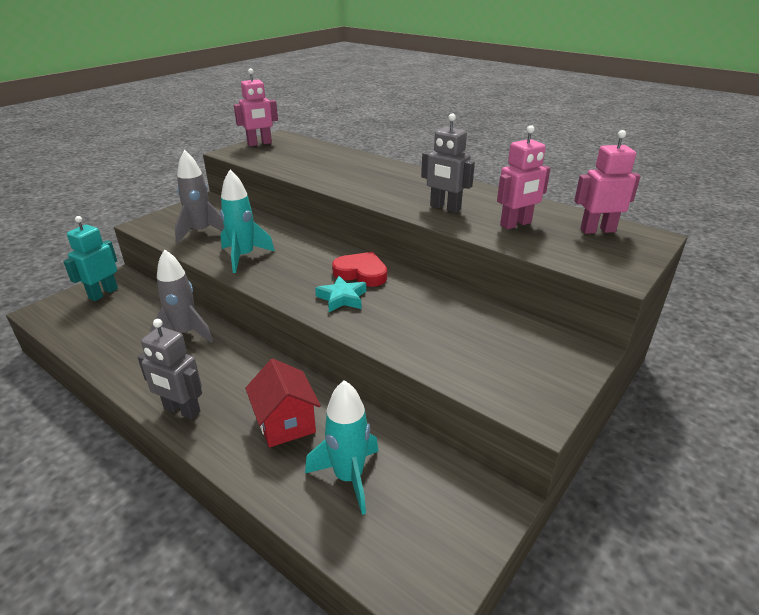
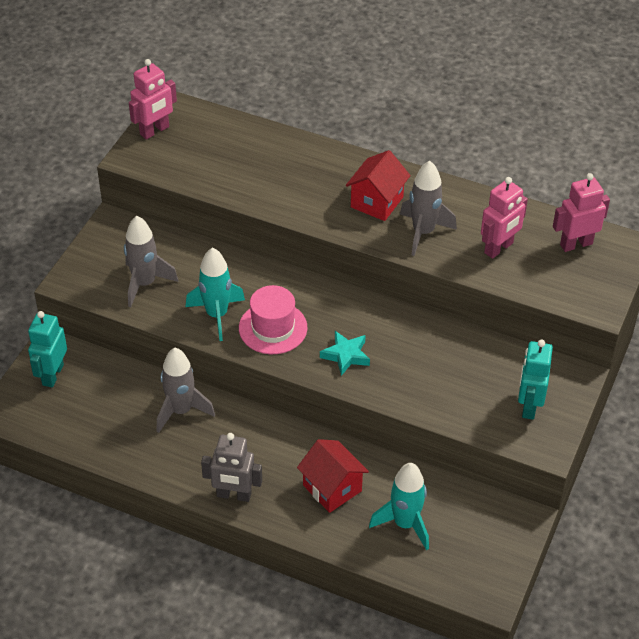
camera: 15 degrees left, 15 degrees up
(286, 271) = (273, 328): none -> pink hat
(361, 273) = (350, 317): red heart -> none
(411, 189) = (377, 202): none -> red house
(445, 208) = (423, 232): grey robot -> grey rocket
(524, 368) = (529, 406): none -> turquoise robot

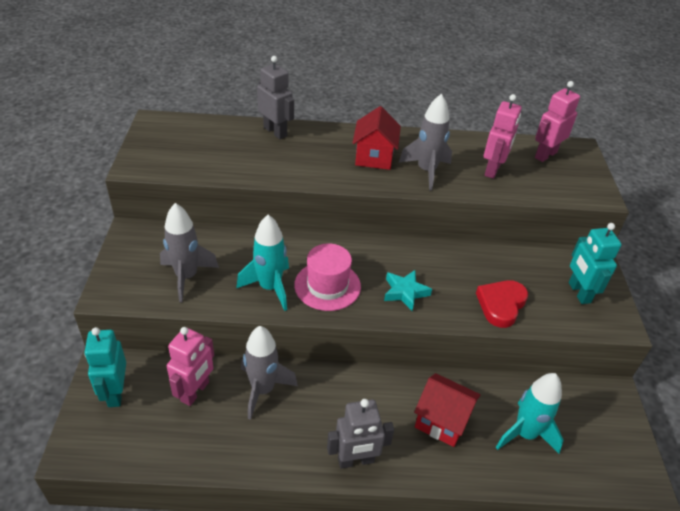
camera: 25 degrees left, 5 degrees down
(155, 131) = (149, 141): pink robot -> pink robot (195, 392)
(288, 146) = (275, 132): none -> grey robot
(435, 394) = (501, 305): none -> red heart

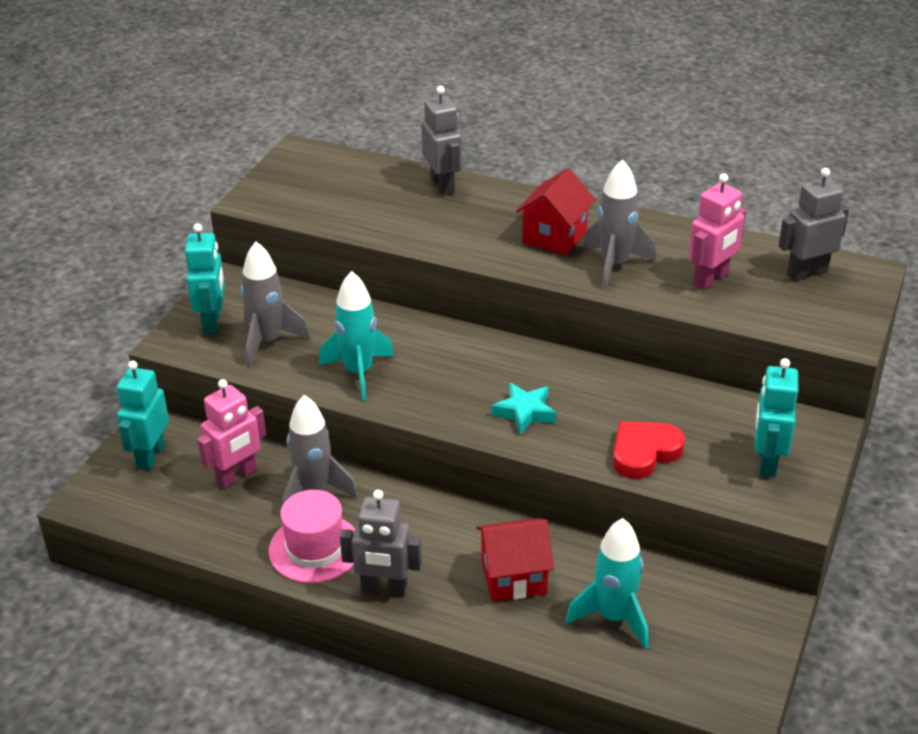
camera: 25 degrees right, 5 degrees down
(134, 269) = (212, 322): none -> turquoise robot
(327, 286) = (430, 385): pink hat -> pink hat (315, 548)
(442, 421) = (514, 577): red house -> red house turned 60 degrees counterclockwise
(545, 155) = (807, 272): pink robot -> grey robot

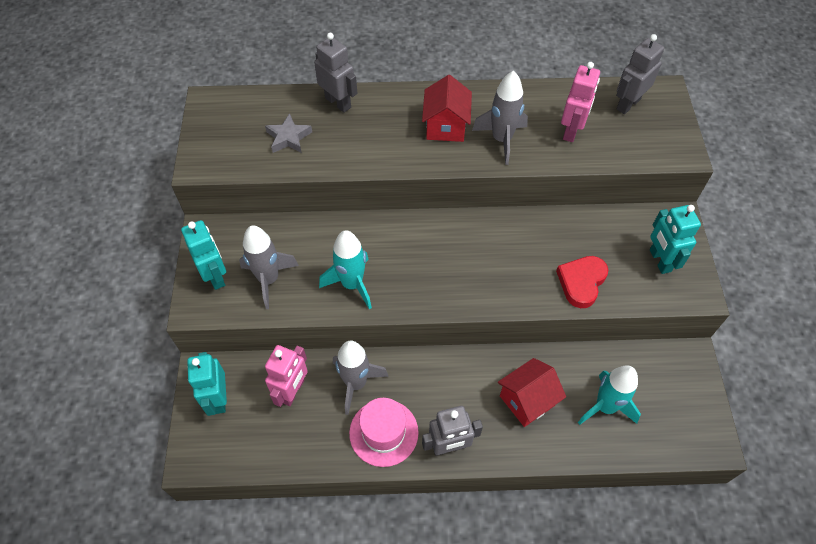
camera: 25 degrees left, 20 degrees up
(364, 202) = (288, 138): none -> grey star
(524, 412) = (486, 277): turquoise star -> none

